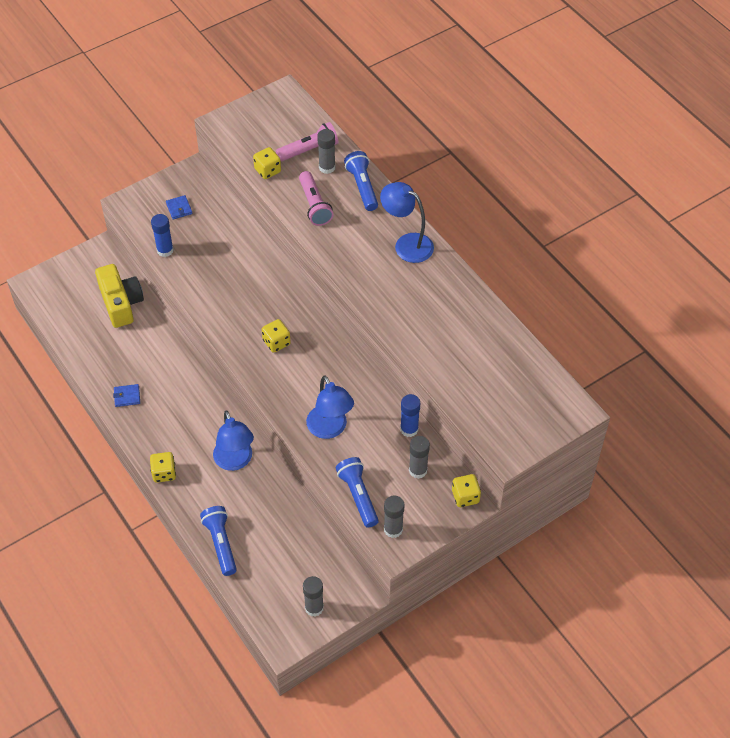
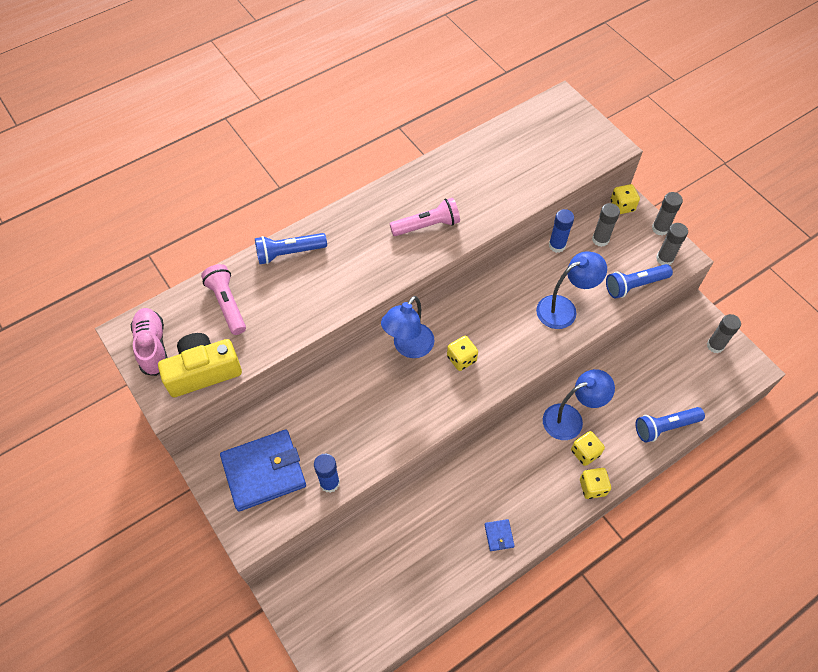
camera: 90 degrees left, 5 degrees up
(121, 303) = (367, 556): yellow camera -> yellow camera (203, 372)
(179, 208) = (264, 472): blue wallet -> blue wallet, size x2.43
(267, 170) = (255, 345): yellow dice -> yellow dice (585, 452)
(270, 109) = (152, 346): none -> pink shoe
(314, 205) = (313, 297): pink flashlight -> pink flashlight (427, 226)
(327, 167) = (256, 286): grey glue stick -> grey glue stick (660, 228)
(406, 244) = (372, 215): blue lamp -> blue lamp (408, 347)

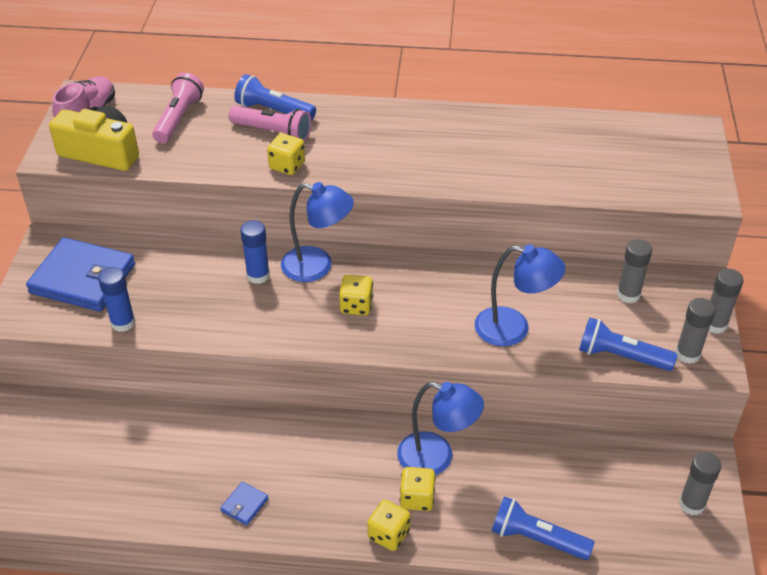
camera: 40 degrees right, 15 degrees down
(408, 347) = (317, 266): blue lamp -> blue lamp turned 150 degrees counterclockwise
(427, 226) = (423, 157): pink flashlight -> pink flashlight (273, 132)
(557, 245) = (571, 272): blue glue stick -> blue glue stick (258, 275)
(622, 206) = (691, 280): yellow dice -> yellow dice (287, 166)

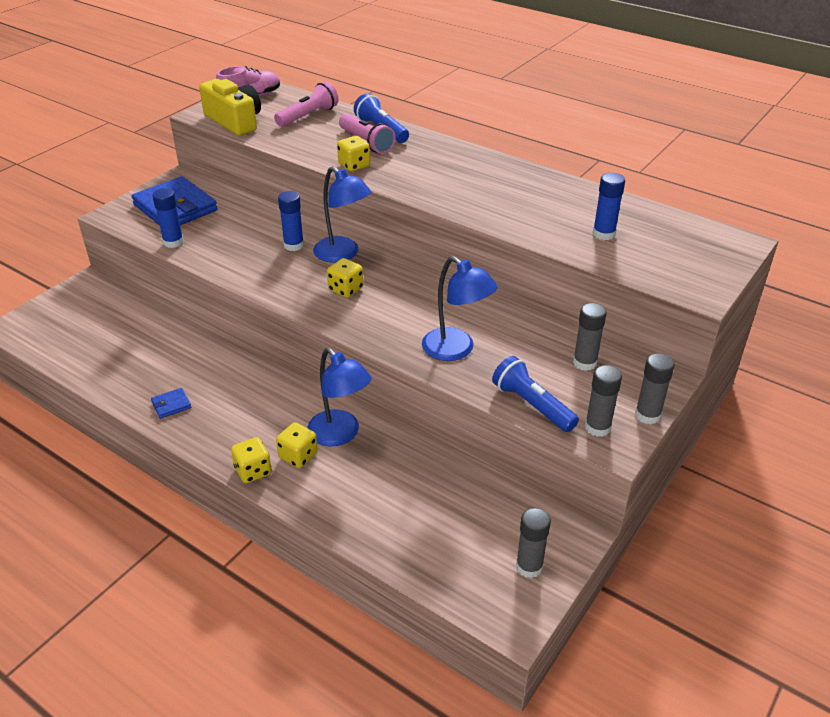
camera: 30 degrees right, 5 degrees down
(536, 538) = (366, 528): blue flashlight -> none
(584, 162) = (604, 234): none -> blue glue stick

